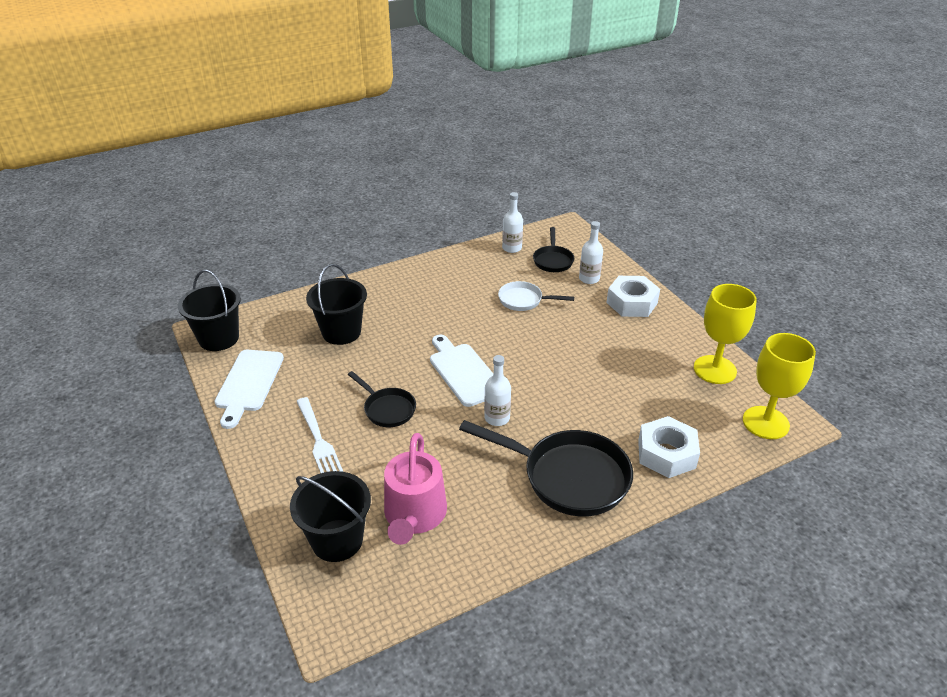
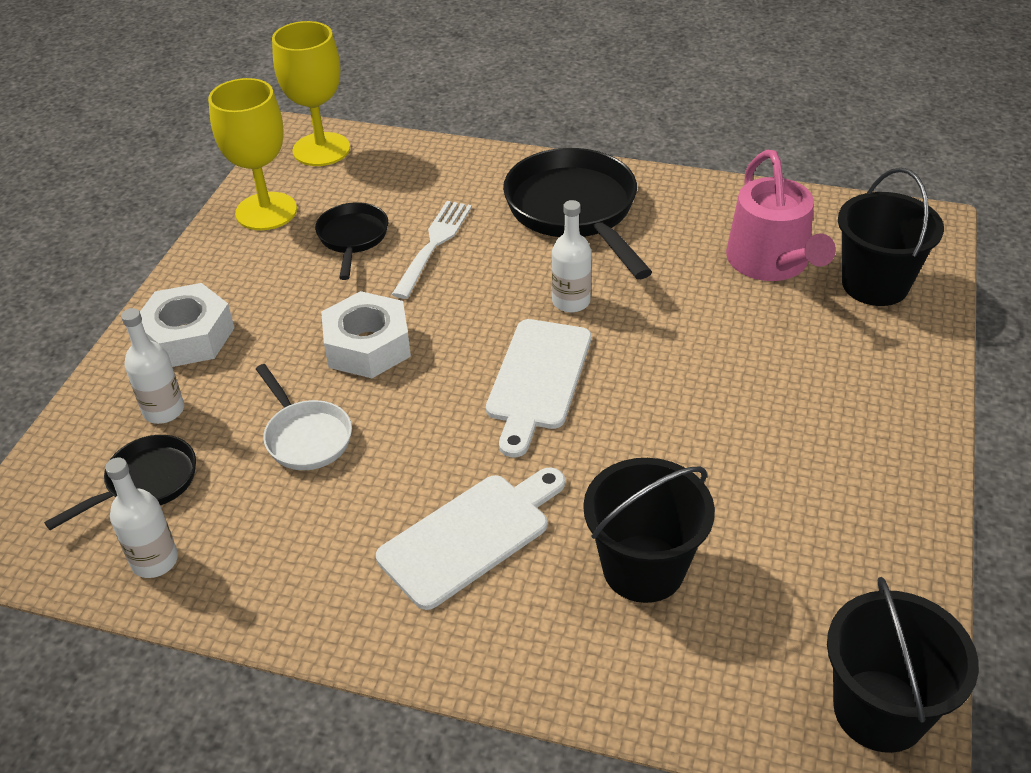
camera: 135 degrees left, 5 degrees up
(248, 383) = (872, 560): white cutting board -> white cutting board (470, 536)
(318, 440) = (820, 402): white fork -> white fork (433, 245)
(387, 409) = (692, 390): black pan -> black pan (352, 238)
(414, 516) = (771, 263): pink watering can -> pink watering can turned 120 degrees clockwise
(666, 454) = (454, 178): white nut -> white nut (368, 346)

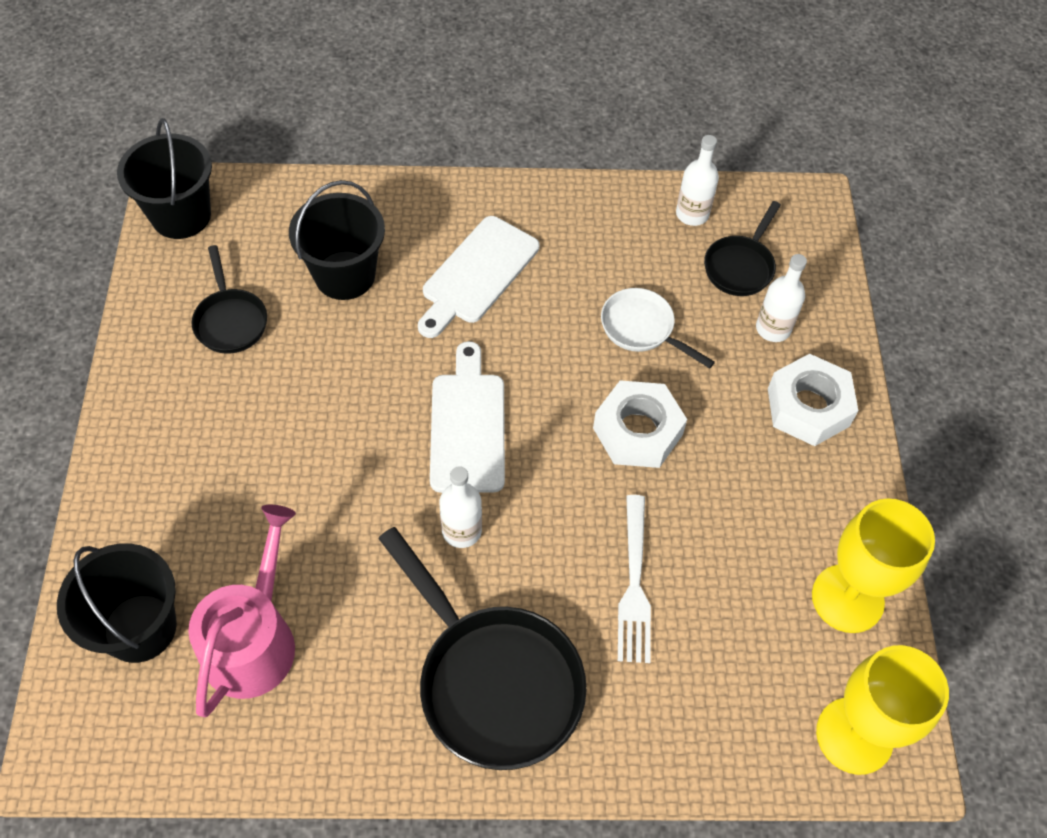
camera: 160 degrees right, 15 degrees up
(352, 238) = (727, 575): black pan -> black pan (230, 320)
(771, 263) = (254, 639): pink watering can -> pink watering can turned 45 degrees clockwise

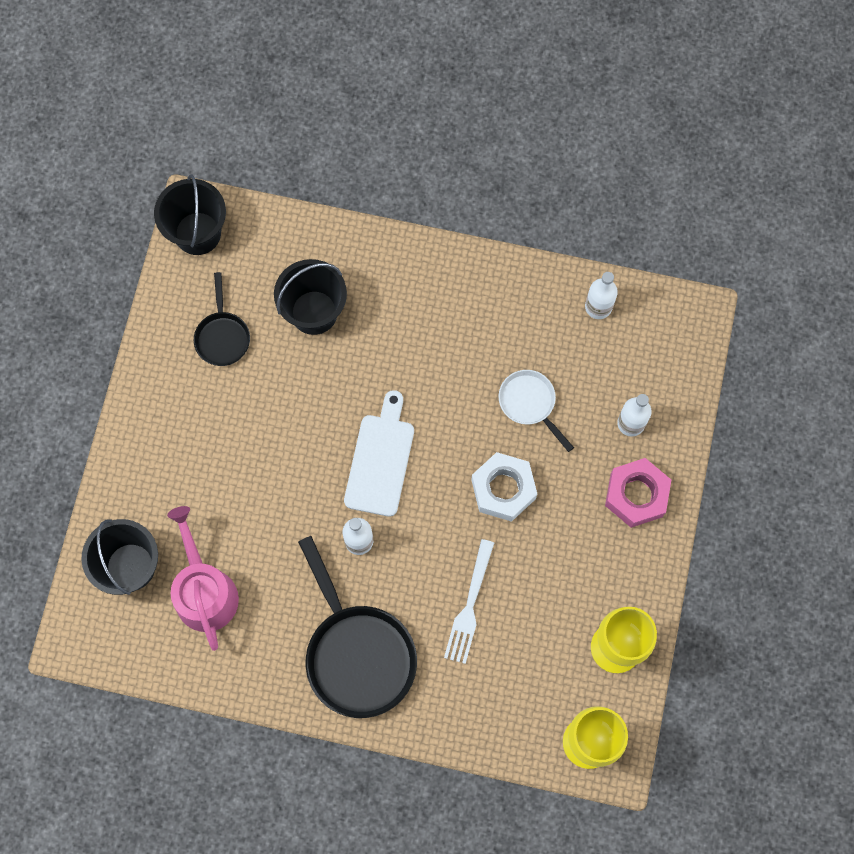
camera: 15 degrees right, 15 degrees up
(254, 639) = (204, 590): pink watering can -> pink watering can turned 45 degrees counterclockwise
(477, 274) = (415, 330): white cutting board -> none
(740, 266) = (622, 363): black pan -> none
(808, 407) = (636, 495): white nut -> pink nut

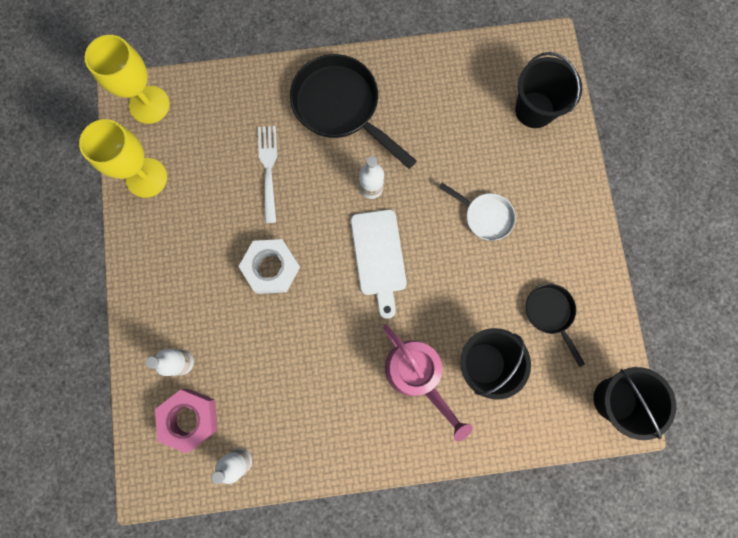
camera: 160 degrees right, 5 degrees up
(204, 590) = (472, 112): pink watering can -> pink watering can (417, 375)
(529, 404) = (272, 348): white pan -> white pan (485, 216)
(636, 495) = (161, 302): pink nut -> pink nut (190, 418)

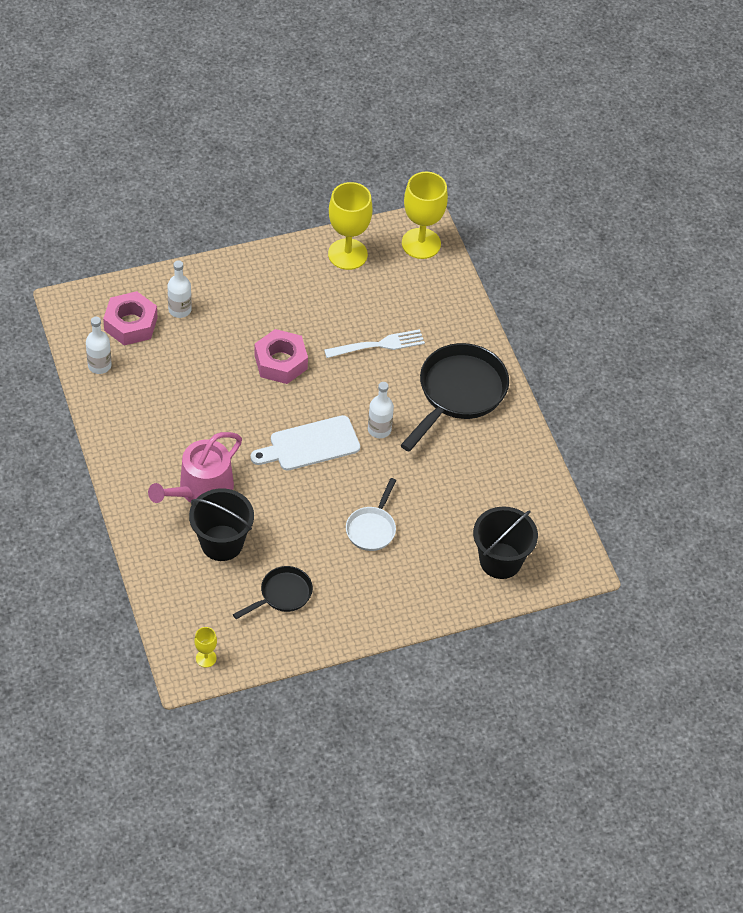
camera: 75 degrees right, 25 degrees down
(271, 268) = (281, 362): white nut -> pink nut
(614, 399) = (206, 658): black bucket -> yellow goblet

